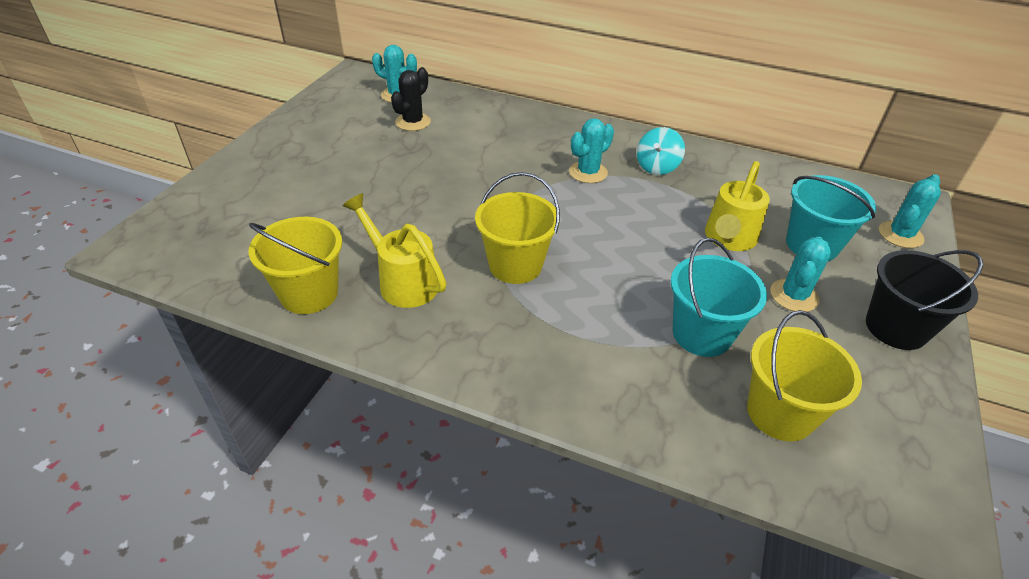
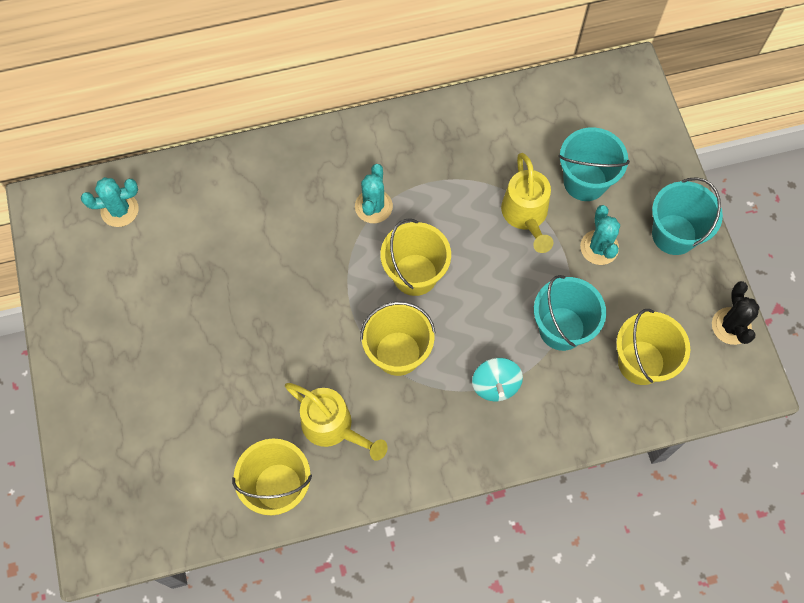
camera: 35 degrees left, 25 degrees up
(403, 281) = (333, 427): yellow watering can -> yellow watering can turned 150 degrees counterclockwise
(413, 122) = (171, 240): black cactus -> black cactus (731, 326)
(583, 225) = (415, 274): none -> yellow bucket
(657, 167) = (422, 160): turquoise spinning top -> turquoise spinning top (495, 385)
(896, 328) = (674, 234): black bucket -> turquoise bucket
(900, 235) = (638, 125): turquoise cactus -> none

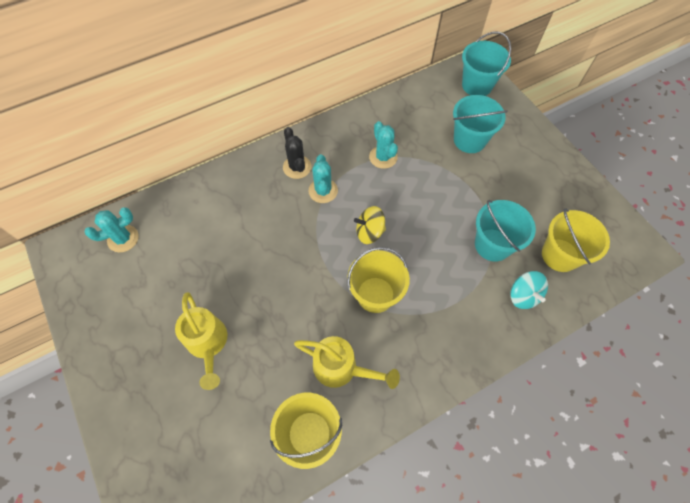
camera: 15 degrees left, 5 degrees down
(415, 274) = (369, 232): yellow bucket -> yellow spinning top
(495, 385) = (459, 300): turquoise spinning top -> turquoise spinning top (523, 295)
(526, 215) = (436, 172): yellow watering can -> yellow watering can (208, 344)
(599, 247) = (497, 181): turquoise cactus -> turquoise cactus (383, 157)
(674, 234) = (545, 161): turquoise bucket -> turquoise bucket (477, 85)
(731, 326) = (611, 213): black cactus -> black cactus (297, 167)

